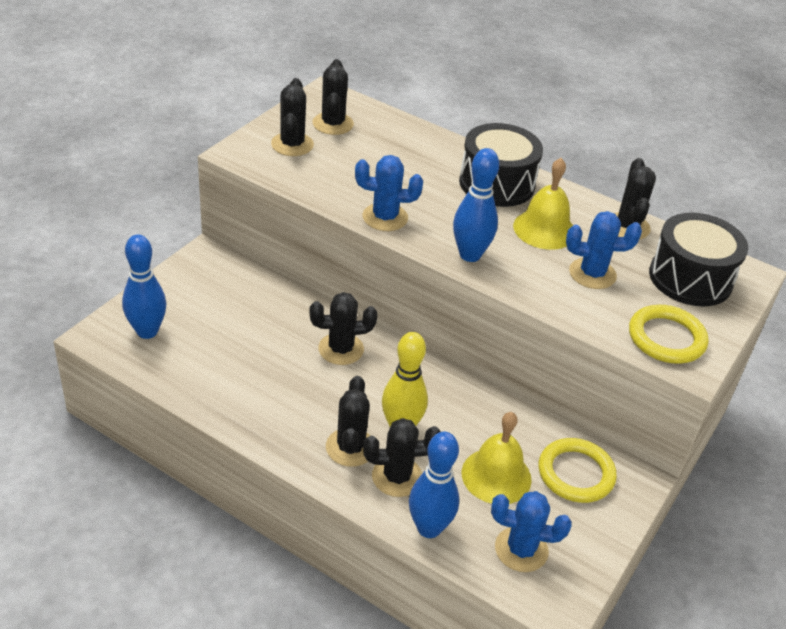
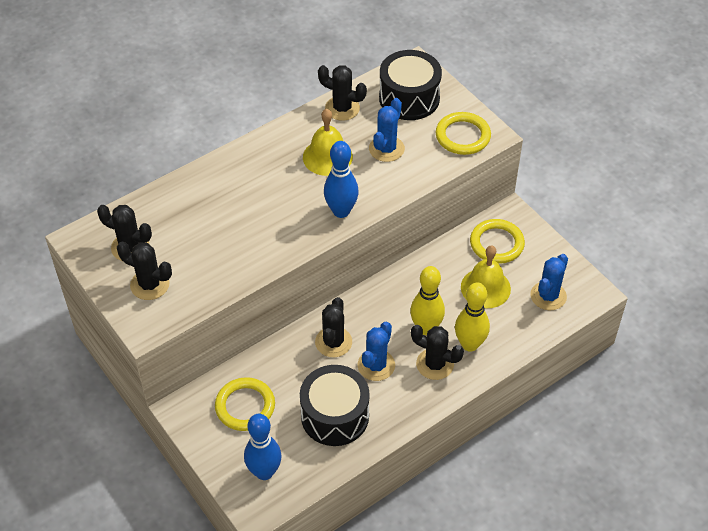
camera: 65 degrees left, 10 degrees up
(226, 299) = (245, 406): none -> yellow ring
(385, 217) = (276, 249): blue cactus -> blue cactus (376, 365)
(397, 477) = (469, 344): black cactus -> yellow bowling pin
(429, 528) = (518, 340): blue bowling pin -> none
(496, 183) = (261, 165): black drum -> black drum (335, 416)

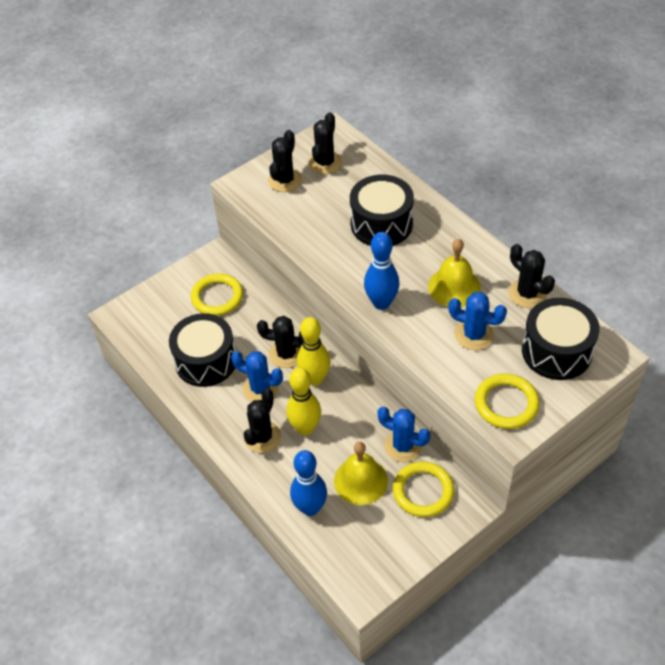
camera: 90 degrees right, 0 degrees up
(235, 204) = (381, 224): none -> black drum
(264, 472) = (152, 316): blue bowling pin -> blue bowling pin (310, 508)
(342, 108) = (527, 293): black cactus -> black cactus turned 60 degrees counterclockwise
(469, 344) = (287, 467): yellow bowling pin -> yellow bowling pin (315, 379)
(548, 296) = (354, 542): blue cactus -> blue cactus (403, 446)

